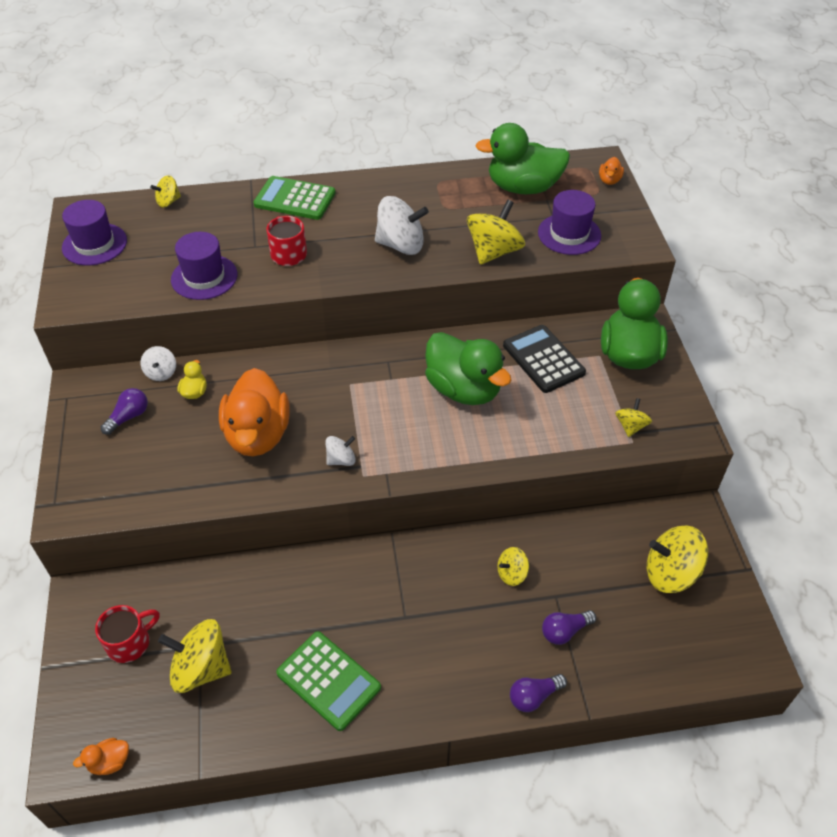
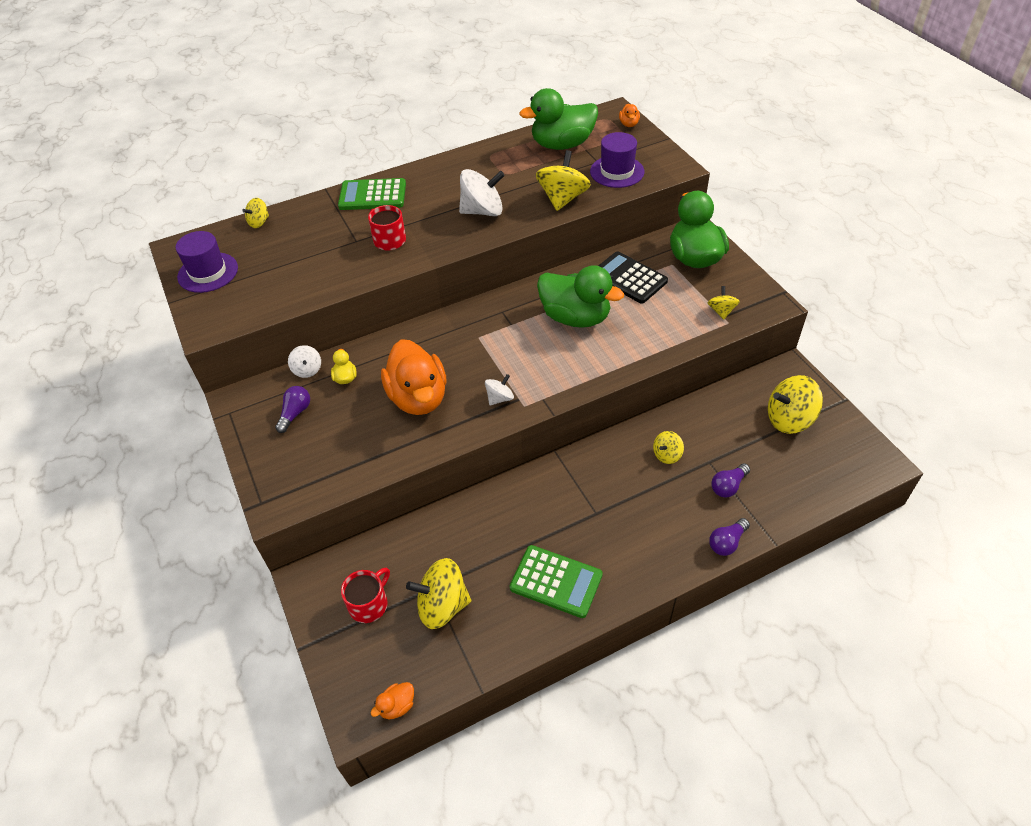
camera: 15 degrees left, 0 degrees up
(204, 277) = (323, 276): purple hat -> none

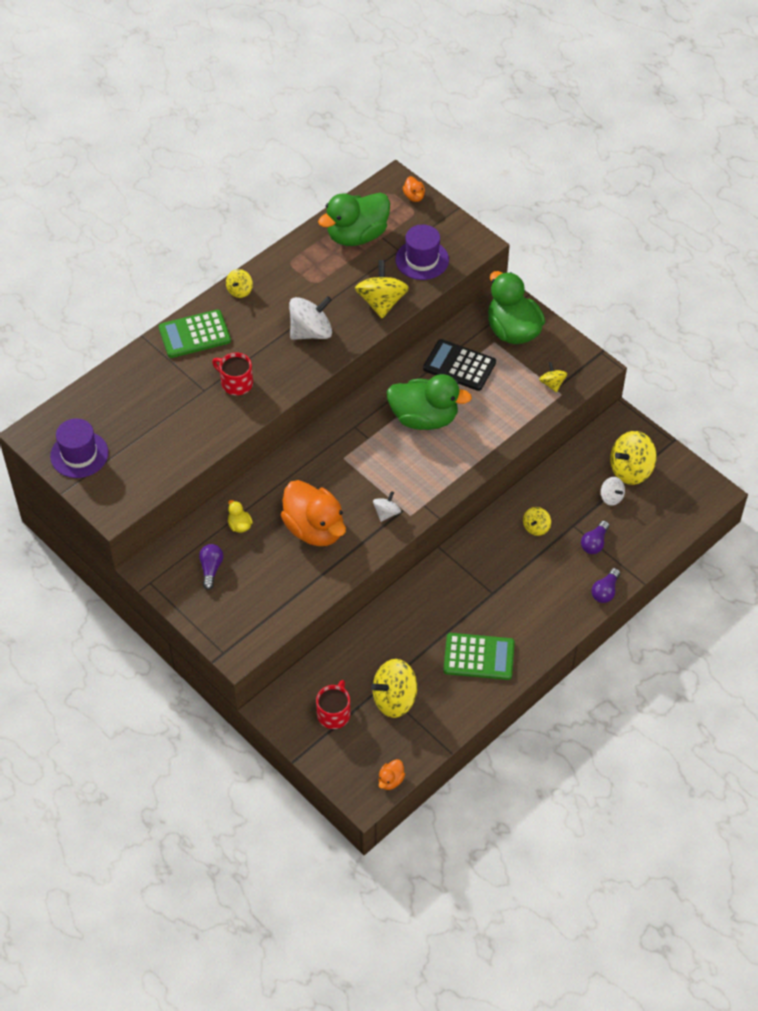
camera: 20 degrees left, 5 degrees up
(259, 222) = (97, 389): yellow spinning top -> yellow spinning top (240, 291)
(307, 370) = (200, 525): white spinning top -> white spinning top (611, 497)

